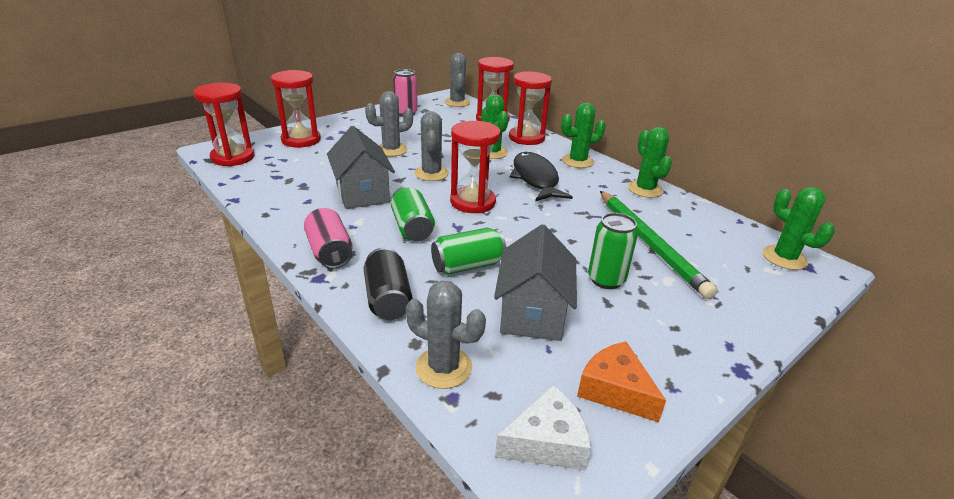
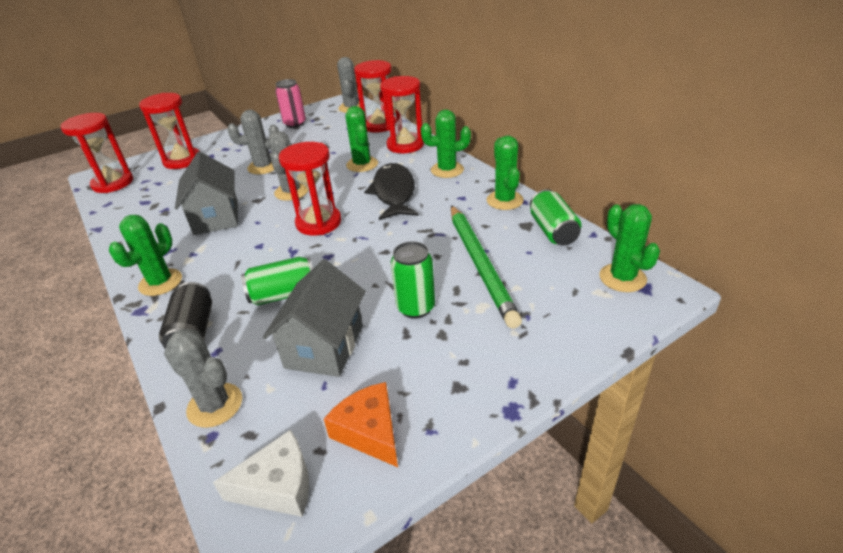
camera: 10 degrees right, 5 degrees up
(330, 252) = (160, 282): pink can -> green cactus
(412, 227) = (248, 253): green can -> green can (553, 231)

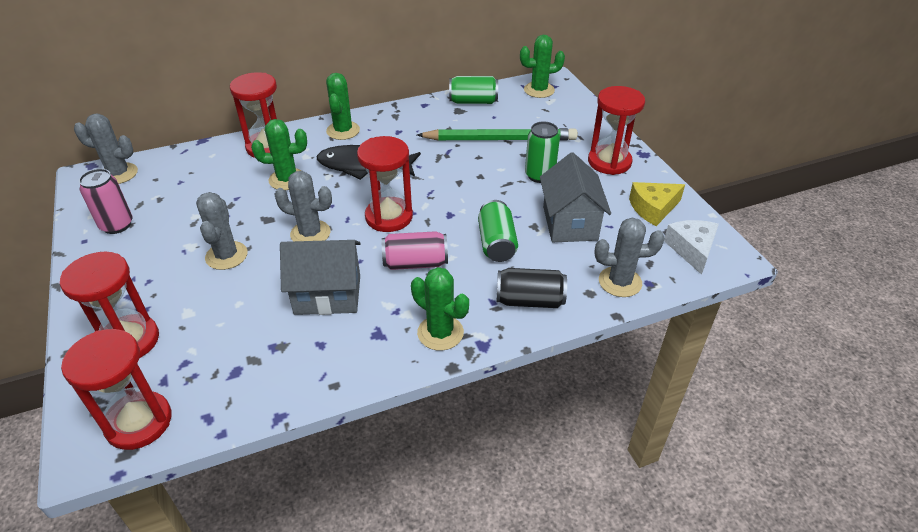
camera: 80 degrees left, 5 degrees up
(215, 405) = (620, 282): grey cactus -> grey cactus turned 45 degrees clockwise
(253, 250) = (415, 263): none -> pink can
(324, 346) = (570, 223): grey house -> grey house turned 60 degrees clockwise
(369, 431) = (653, 208): orange cheese -> yellow cheese
(379, 125) = (198, 158): red hourglass -> red hourglass (609, 162)
(504, 200) = (417, 112): green cactus -> none

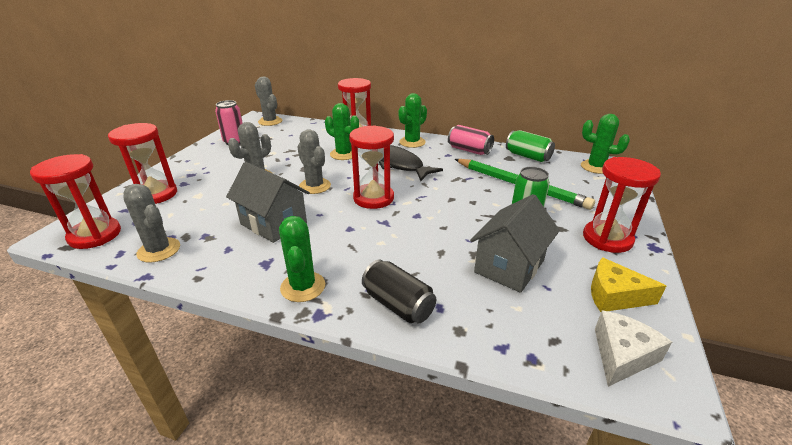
camera: 40 degrees right, 10 degrees down
(415, 263) = (351, 233): pink can -> pink can (469, 150)
(496, 243) = (426, 250): green can -> none
(620, 282) = (501, 339): grey cactus -> grey cactus (159, 250)

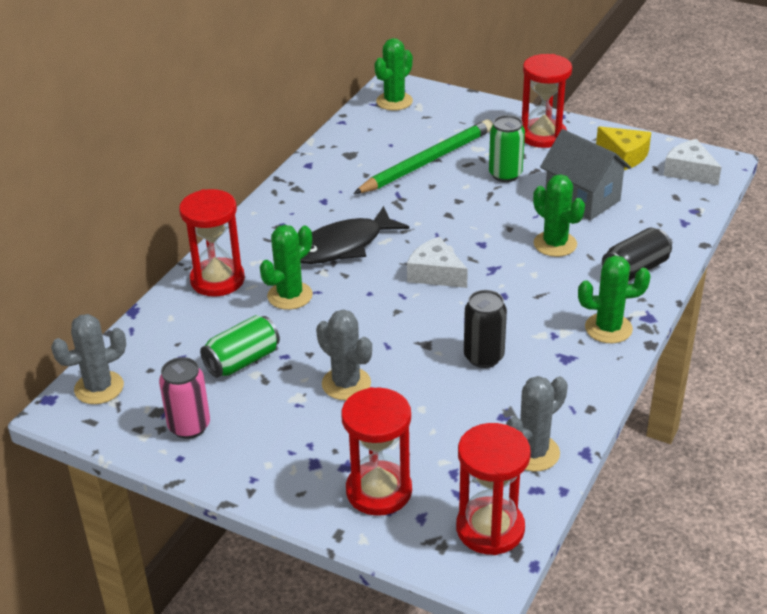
camera: 80 degrees left, 5 degrees up
(273, 223) = (483, 357): grey house -> black can
(315, 186) = (390, 324): grey cactus -> none
(373, 198) = (435, 273): red hourglass -> white cheese
(412, 142) = (269, 227): green cactus -> green cactus (555, 244)
(469, 150) = (316, 181): pink can -> none
(528, 156) = (350, 140): green can -> green can (242, 361)
(614, 295) = (624, 155): yellow cheese -> yellow cheese turned 75 degrees counterclockwise

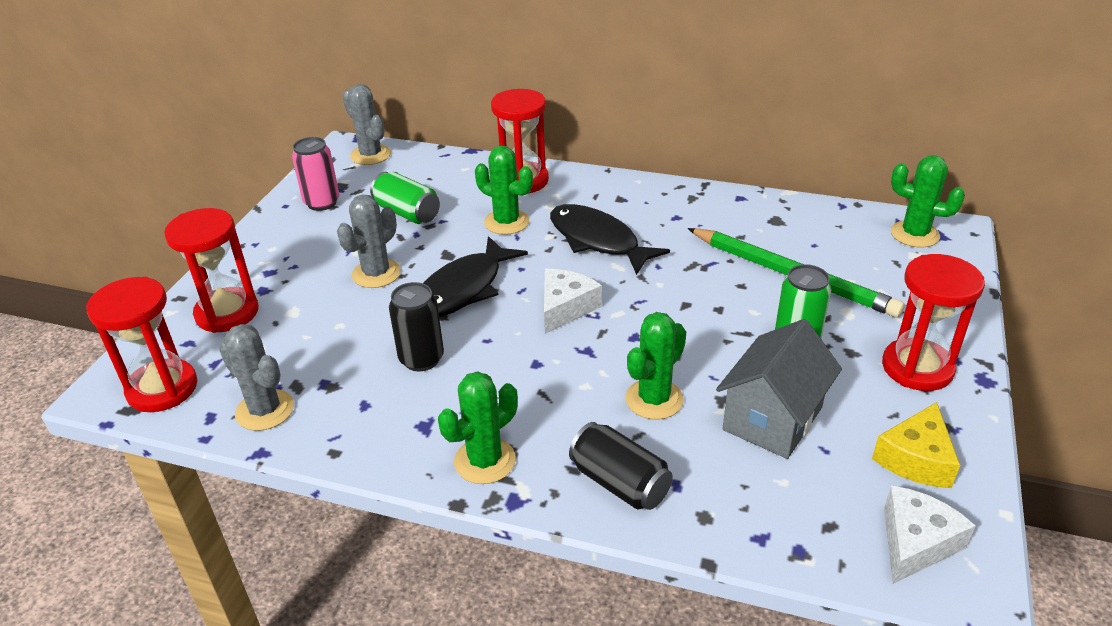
camera: 80 degrees right, 0 degrees up
(390, 329) = (463, 289): none -> black fish
(608, 328) = (485, 461): green cactus -> green cactus turned 60 degrees clockwise

